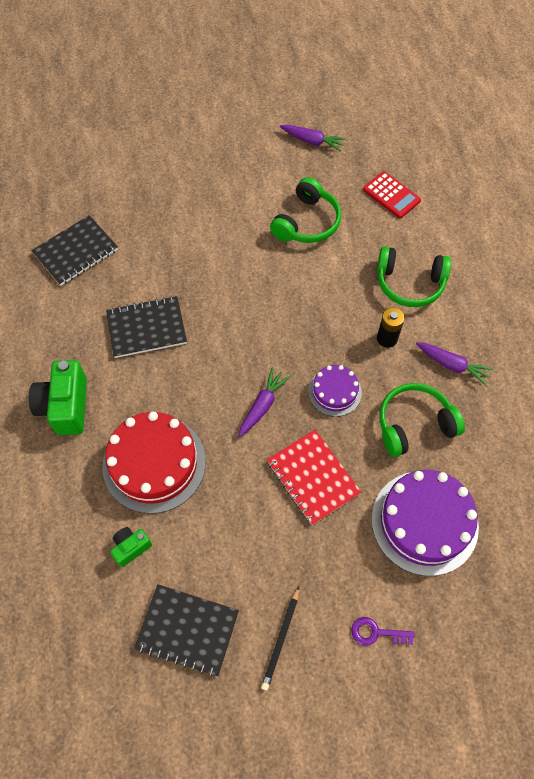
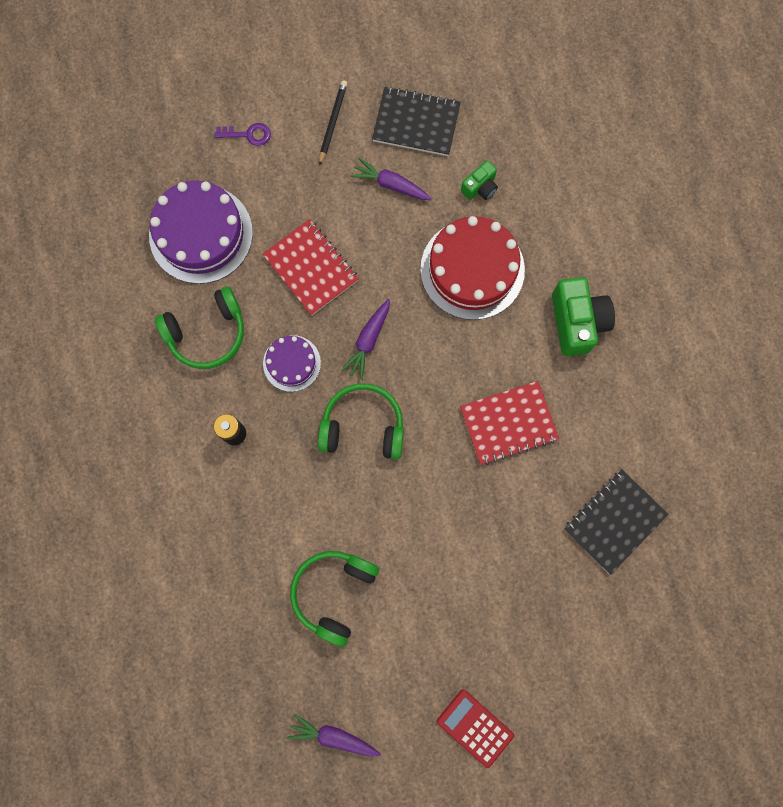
camera: 175 degrees right, 15 degrees up
(146, 328) = (508, 423): black notebook -> red notebook
(391, 195) = (225, 648): red calculator -> red calculator (475, 727)
(409, 283) = (206, 511): green headphones -> green headphones (363, 426)
(452, 365) = (162, 406): purple carrot -> purple carrot (391, 184)

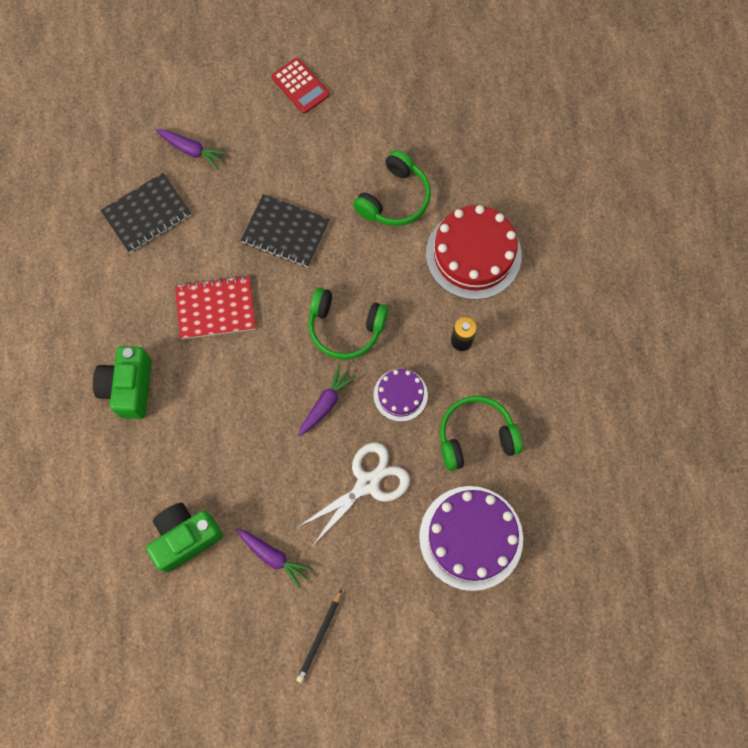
camera: 170 degrees left, 5 degrees down
(248, 134) = (409, 639): purple key -> none
(311, 268) = (368, 483): red notebook -> white scissors
(333, 736) = (412, 97): purple carrot -> purple carrot (192, 150)
(416, 123) = (233, 621): black notebook -> black notebook (285, 232)
(472, 269) = (213, 455): red cake -> red cake (473, 254)
(480, 187) = (185, 538): green camera -> green camera, size x1.86

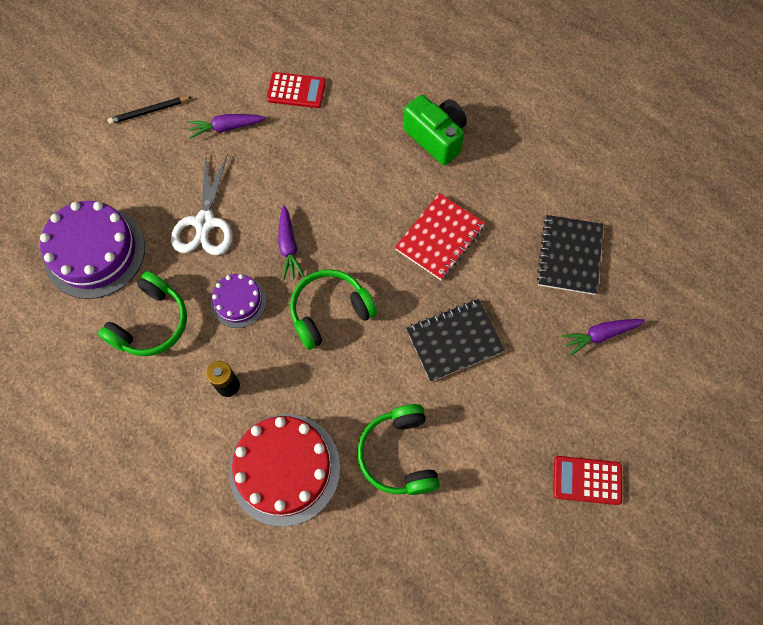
camera: 135 degrees right, 5 degrees down
(185, 538) = (296, 91): green camera -> red calculator
(319, 637) = (149, 111): black pencil -> black pencil turned 90 degrees counterclockwise

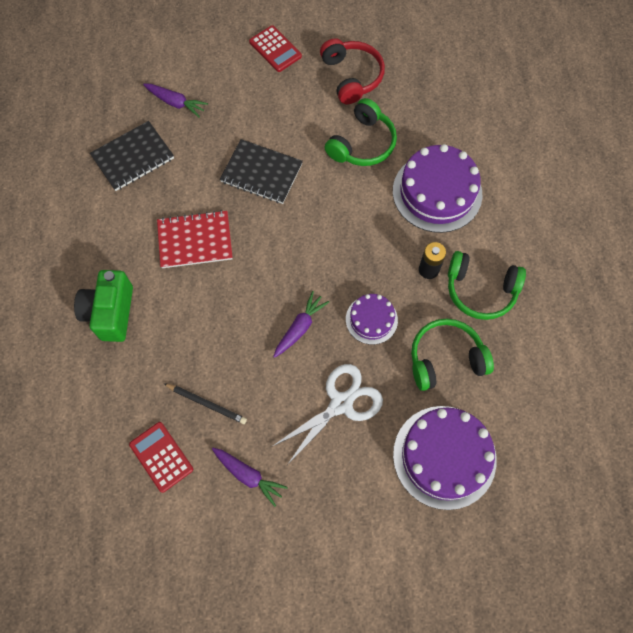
camera: 135 degrees left, 0 degrees up
(149, 111) = (294, 557): black pencil -> black pencil (206, 404)
(284, 469) = (437, 192): red cake -> purple cake
(330, 312) = (318, 258): green headphones -> green headphones (480, 290)
(484, 522) = (352, 76): none -> red headphones

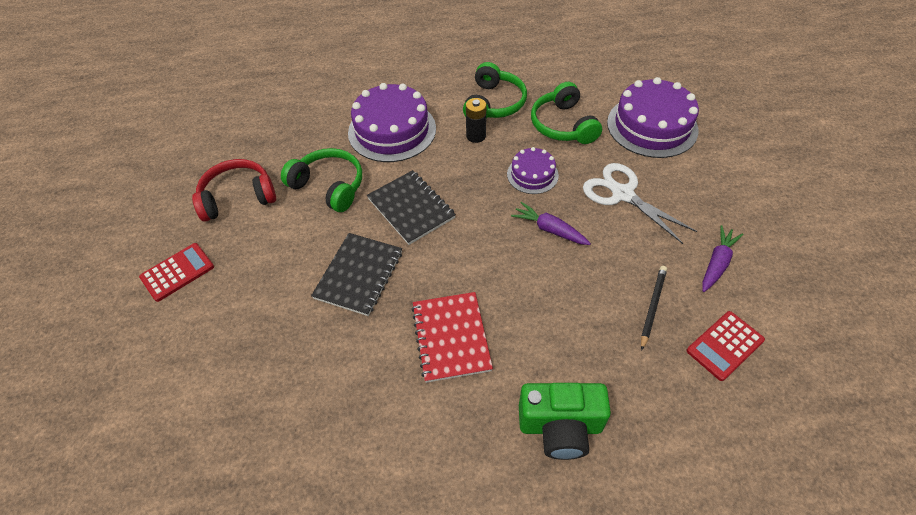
camera: 90 degrees left, 15 degrees down
(133, 157) = (321, 429): black notebook -> black notebook (411, 208)
(176, 103) = (237, 382): purple carrot -> none

